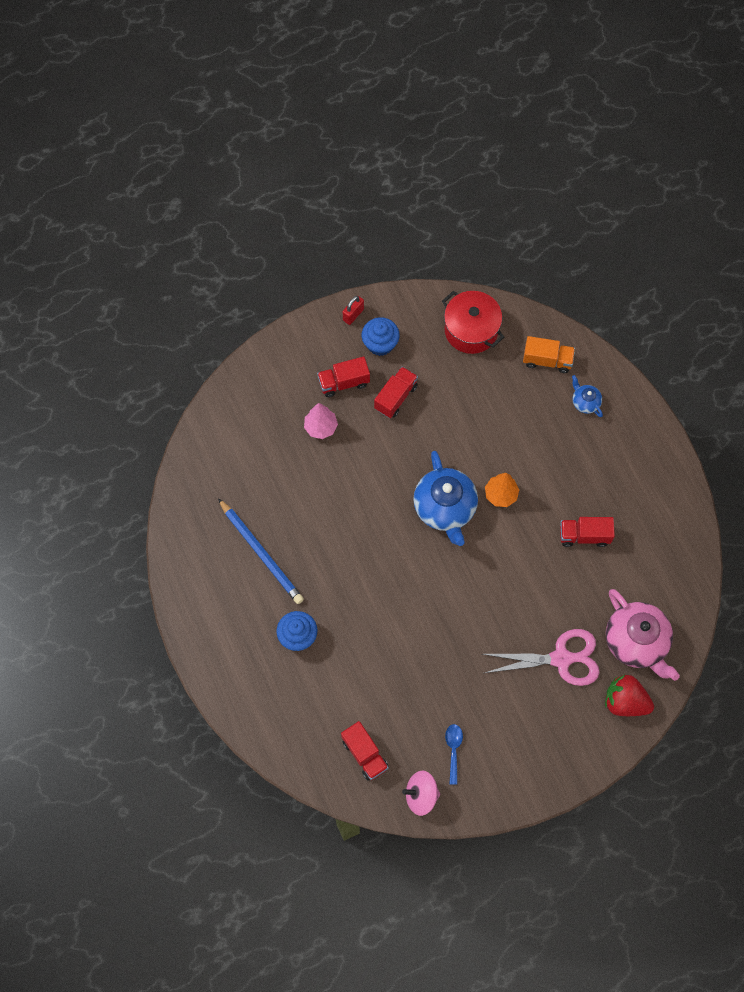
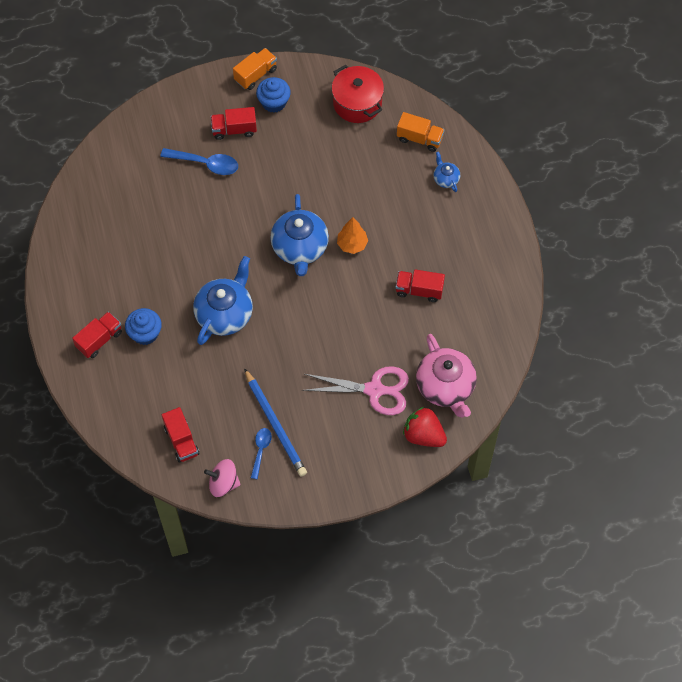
camera: 10 degrees right, 5 degrees down
(261, 553) = (129, 260): blue pencil -> blue pencil (275, 425)
(321, 427) = (205, 164): pink tree -> blue spoon
(353, 315) = (255, 75): red padlock -> orange truck
(380, 598) = (225, 313): none -> blue teapot
(395, 397) = (277, 149): red truck -> red truck (99, 340)

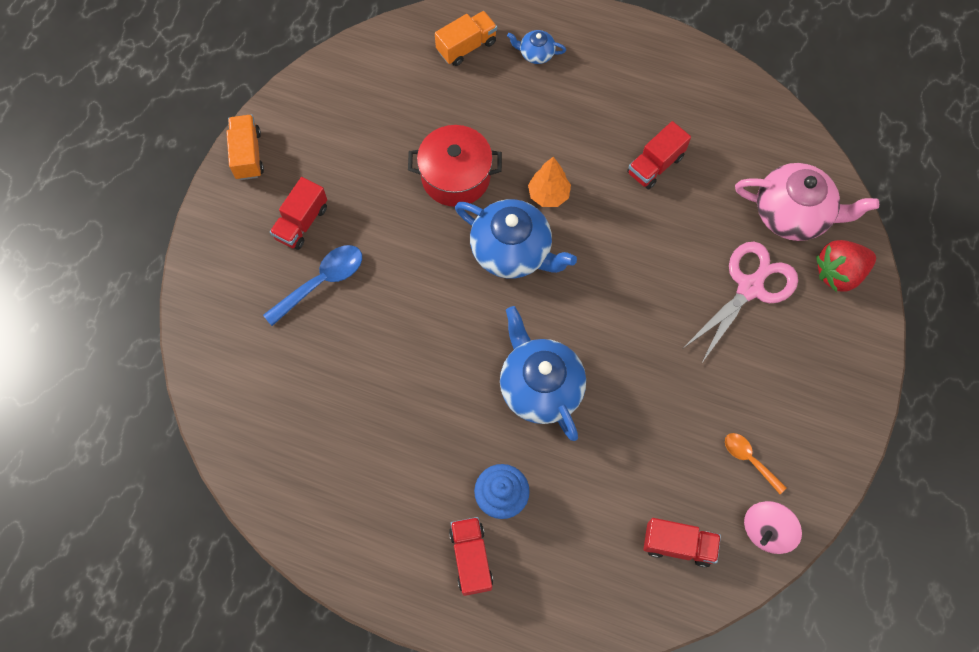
camera: 55 degrees left, 5 degrees up
(261, 450) = (749, 460): blue spoon -> orange spoon
(274, 102) = (300, 159): blue cupcake -> none
(275, 425) = (726, 422): blue pencil -> none
(357, 103) = (372, 77): red pot -> red pot (456, 177)

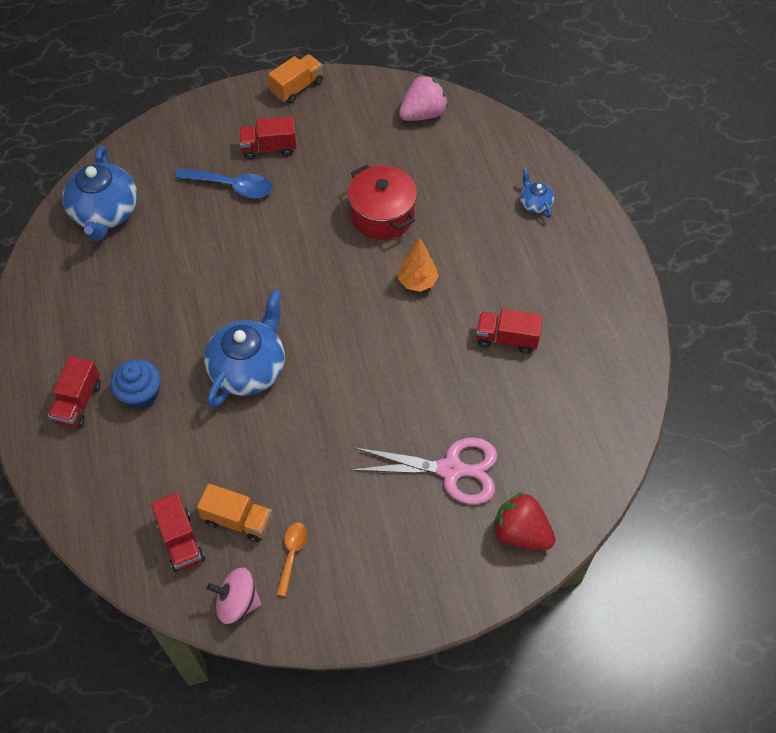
camera: 55 degrees right, 10 degrees down
(368, 73) = (423, 114): none -> pink strawberry
(466, 46) = (500, 158): orange truck -> orange truck (238, 520)
(471, 558) = (78, 402): red truck -> red truck turned 150 degrees clockwise
(512, 251) = (349, 286): blue teapot -> blue teapot (105, 213)
(793, 214) = (548, 465): pink teapot -> none

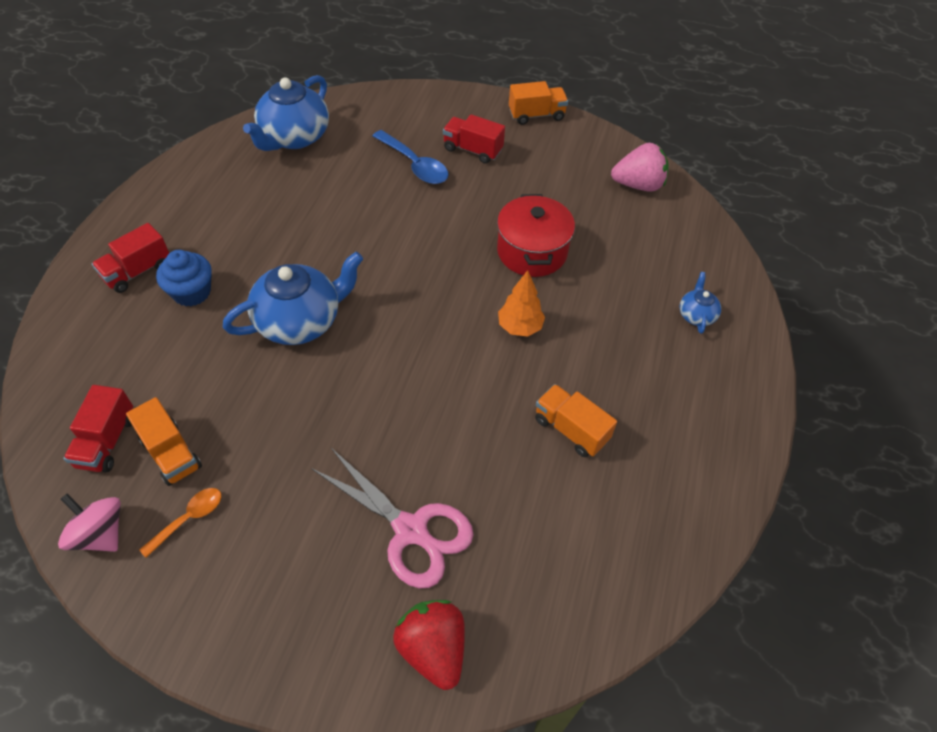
camera: 30 degrees right, 5 degrees down
(506, 339) = (571, 429): red truck -> orange truck

